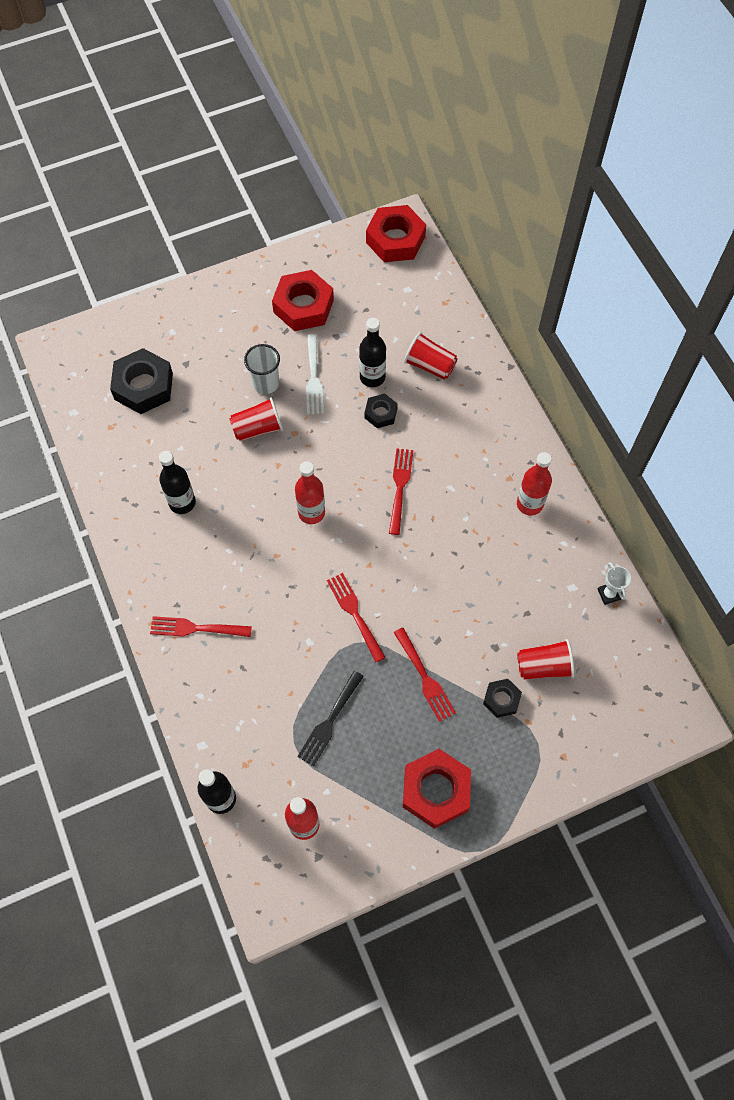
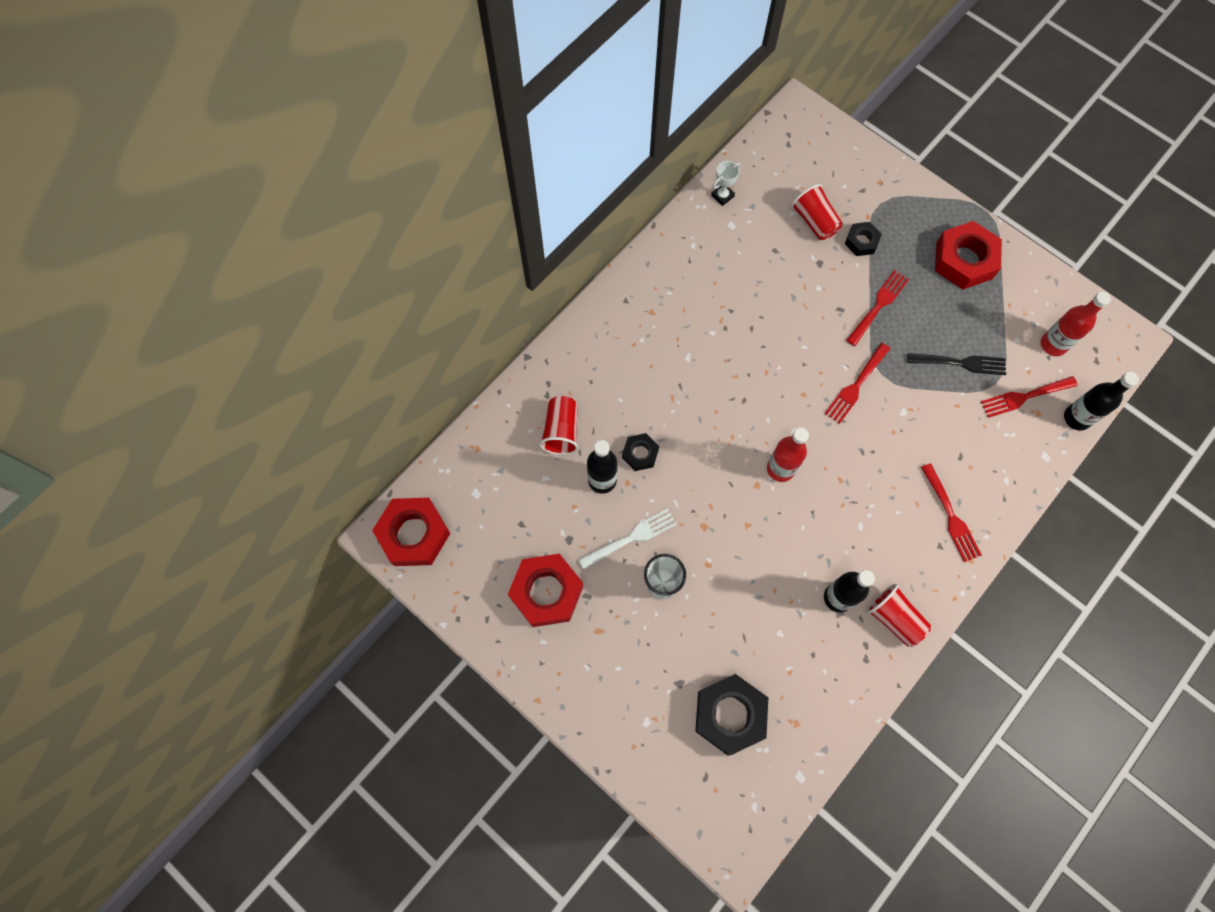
camera: 115 degrees left, 5 degrees up
(258, 428) = (718, 565): red cup -> red cup (894, 618)
(400, 487) = (711, 401): red fork -> red fork (1024, 397)
(529, 504) = (669, 285): red bottle -> none

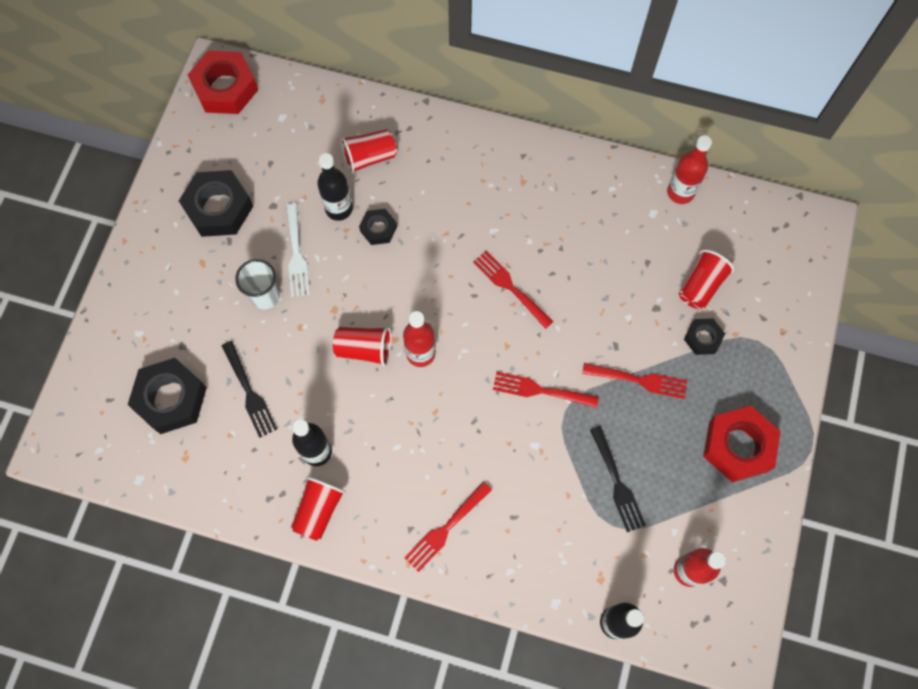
camera: 65 degrees right, 0 degrees up
(546, 592) = (219, 208): red nut -> black nut
(631, 538) = (296, 254): white fork -> white fork turned 45 degrees clockwise
(722, 196) = (680, 192): white trophy -> red bottle
(754, 637) = (249, 392): none -> black fork
(755, 515) = (364, 349): none -> red cup
(1024, 397) = (612, 560): red fork -> red fork (510, 287)

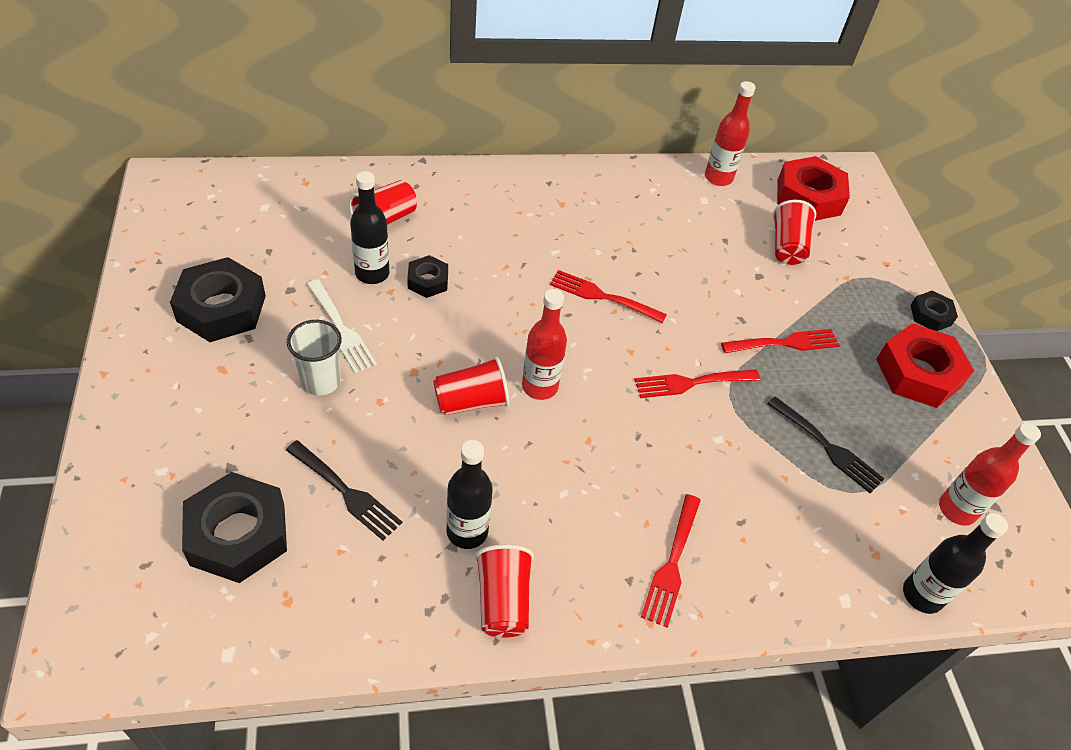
camera: 30 degrees left, 20 degrees down
(225, 88) = (183, 195): red nut -> red nut (808, 197)
(702, 338) = (819, 289): black nut -> black nut (930, 315)

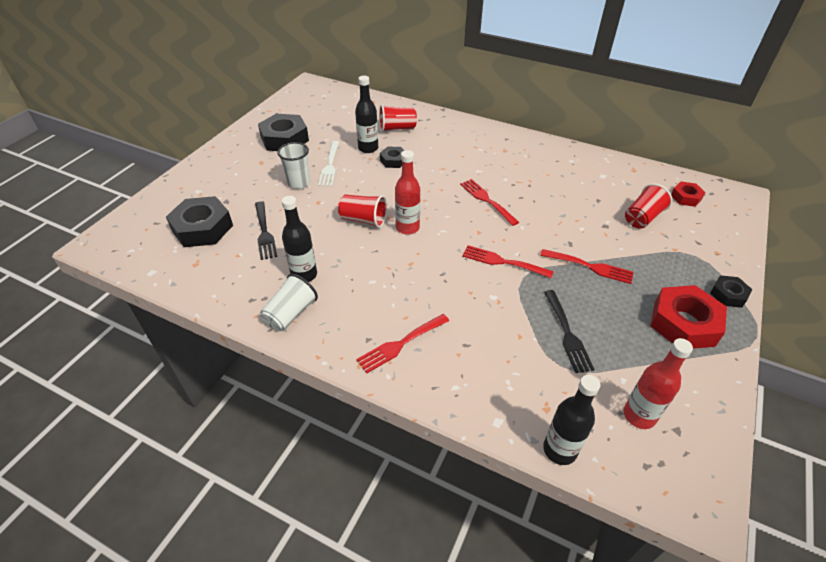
camera: 40 degrees right, 5 degrees down
(503, 601) = (291, 314): red cup -> white cup
(718, 178) = (624, 168): red bottle -> none
(808, 197) = (686, 197): red nut -> red nut, size x0.53

